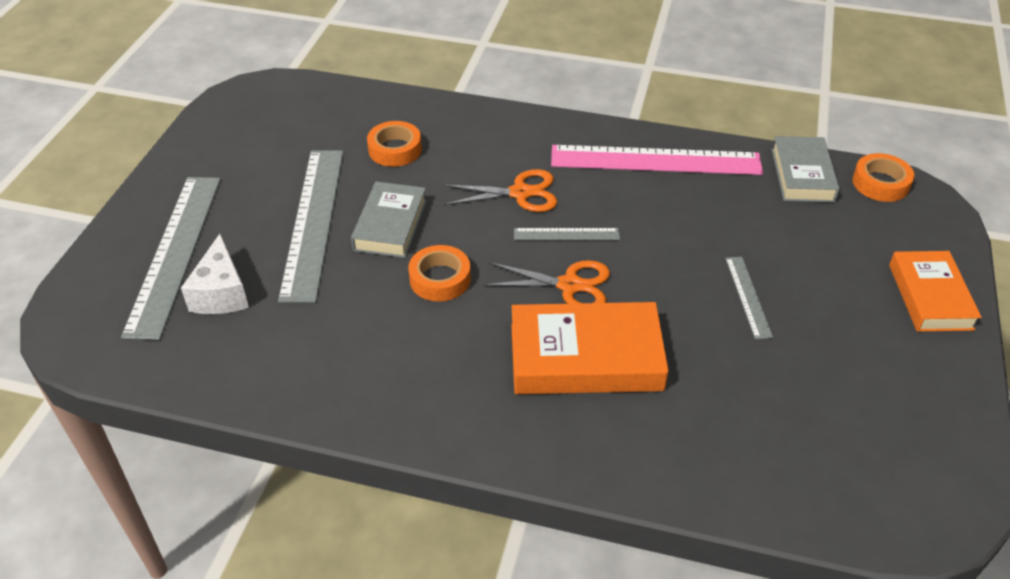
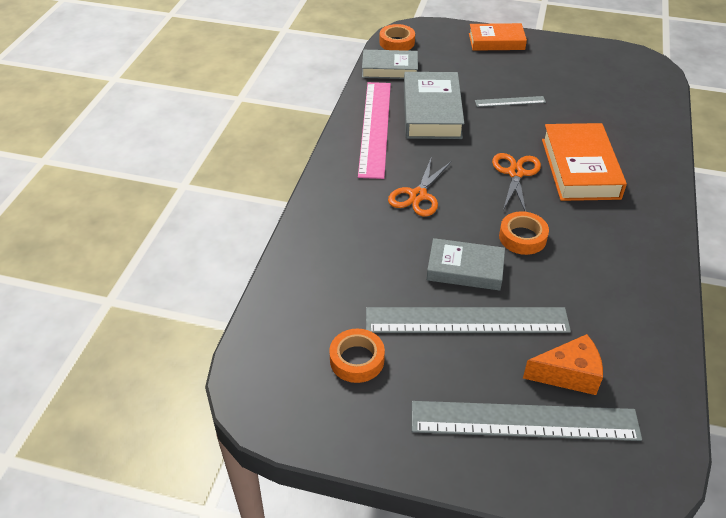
camera: 90 degrees left, 0 degrees up
(221, 293) = (568, 374): white cheese -> orange cheese
(395, 149) = (362, 272): orange tape -> orange tape (357, 360)
(520, 193) = (418, 195): orange scissors -> orange scissors turned 150 degrees counterclockwise
(566, 234) = (463, 173): grey ruler -> none
(702, 212) = (431, 112): none -> grey book

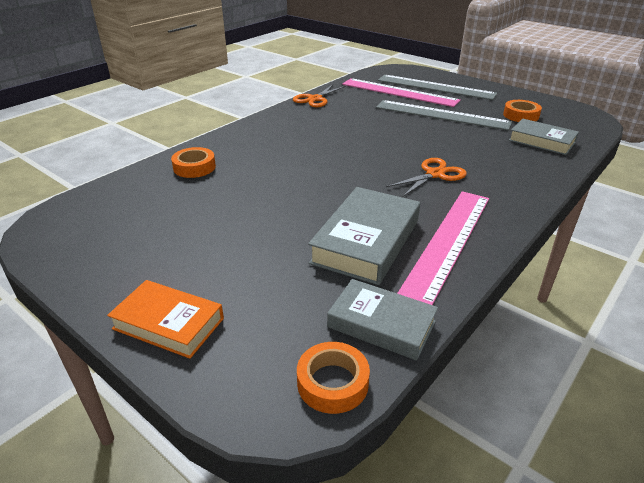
camera: 155 degrees left, 10 degrees down
(465, 269) = (426, 132): grey book -> grey book (541, 141)
(510, 101) = (262, 228): grey ruler -> none
(515, 173) = (332, 169): orange scissors -> orange scissors (315, 99)
(522, 237) = (369, 136): orange tape -> orange tape (194, 167)
(568, 374) = (399, 92): orange cheese -> pink ruler
(580, 168) = (273, 160): orange book -> none

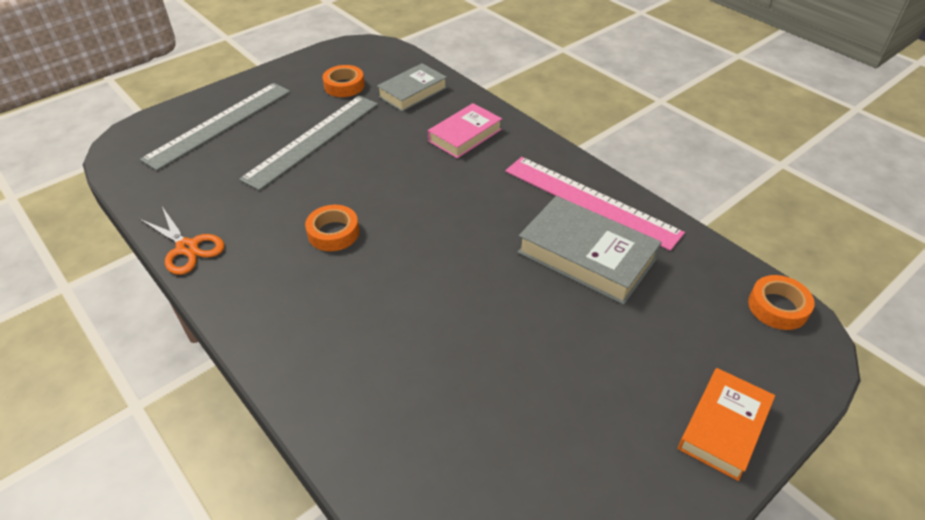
camera: 80 degrees left, 10 degrees up
(194, 167) = (377, 412): orange tape -> orange tape (333, 233)
(381, 324) = (707, 267): grey book -> none
(399, 92) = (216, 159): pink ruler -> none
(435, 174) = (463, 180): orange scissors -> none
(499, 170) = (465, 135): none -> pink book

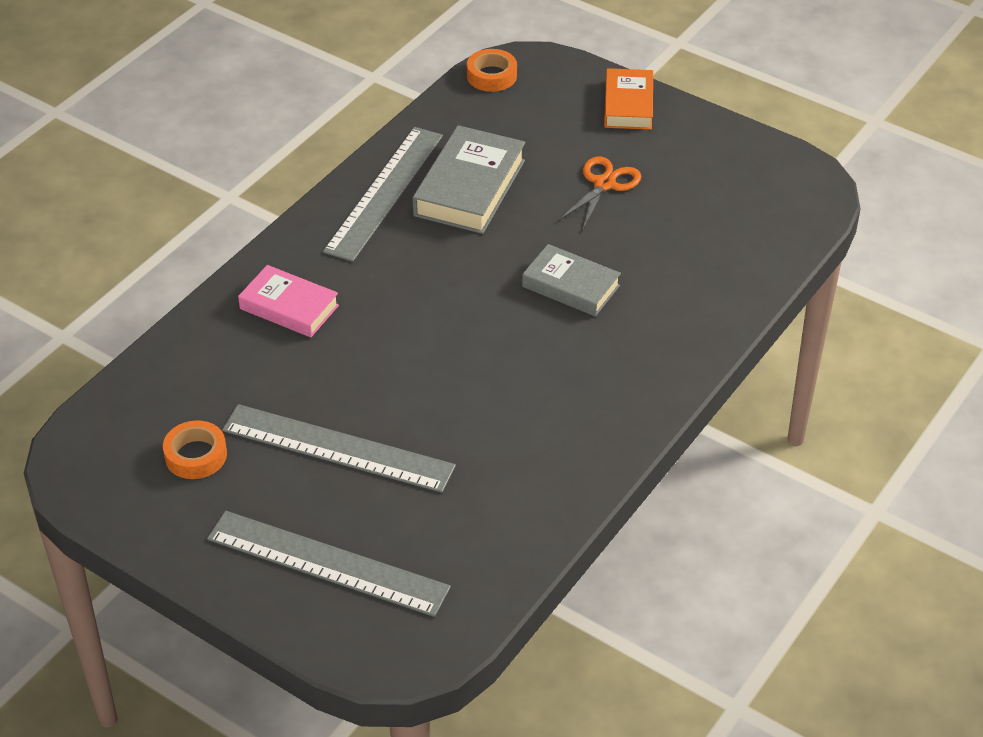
camera: 105 degrees left, 0 degrees up
(187, 248) = (573, 493): orange scissors -> orange scissors (604, 184)
(333, 233) = (504, 376): orange tape -> none
(412, 92) = (197, 378): grey book -> grey book (570, 286)
(590, 201) = (384, 192): pink ruler -> grey ruler
(723, 427) = (628, 105): orange book -> orange book turned 75 degrees clockwise

